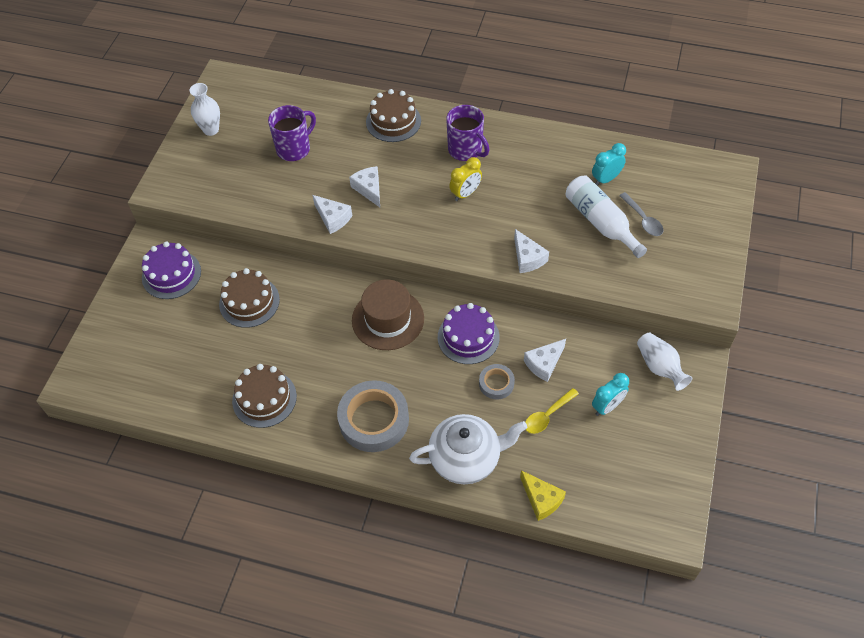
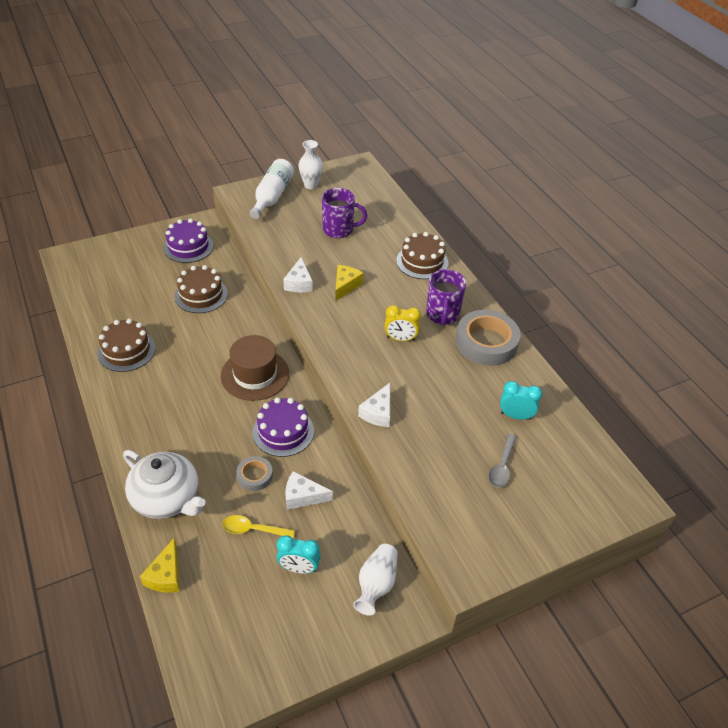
camera: 45 degrees right, 10 degrees down
(369, 189) = (345, 286): white cheese -> yellow cheese
(374, 420) = (157, 420): grey tape -> grey tape (486, 342)
(601, 222) = (466, 439): white bottle -> white bottle (272, 196)

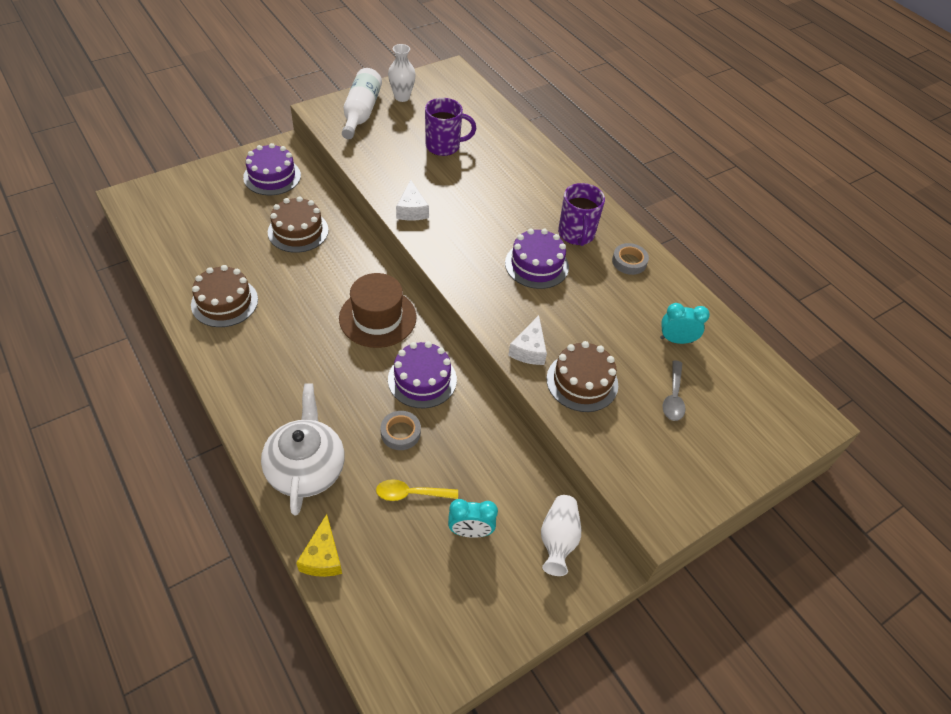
camera: 10 degrees left, 5 degrees up
(167, 498) = (306, 469): white teapot -> white teapot turned 120 degrees counterclockwise
(303, 496) = (458, 450): white cheese -> none
(345, 286) = (464, 209): yellow cheese -> none
(400, 339) = (536, 265): yellow clock -> purple cake
(422, 262) = (542, 176): brown cake -> brown cake (582, 382)
(486, 342) = (629, 262): grey tape -> grey tape, size x0.51

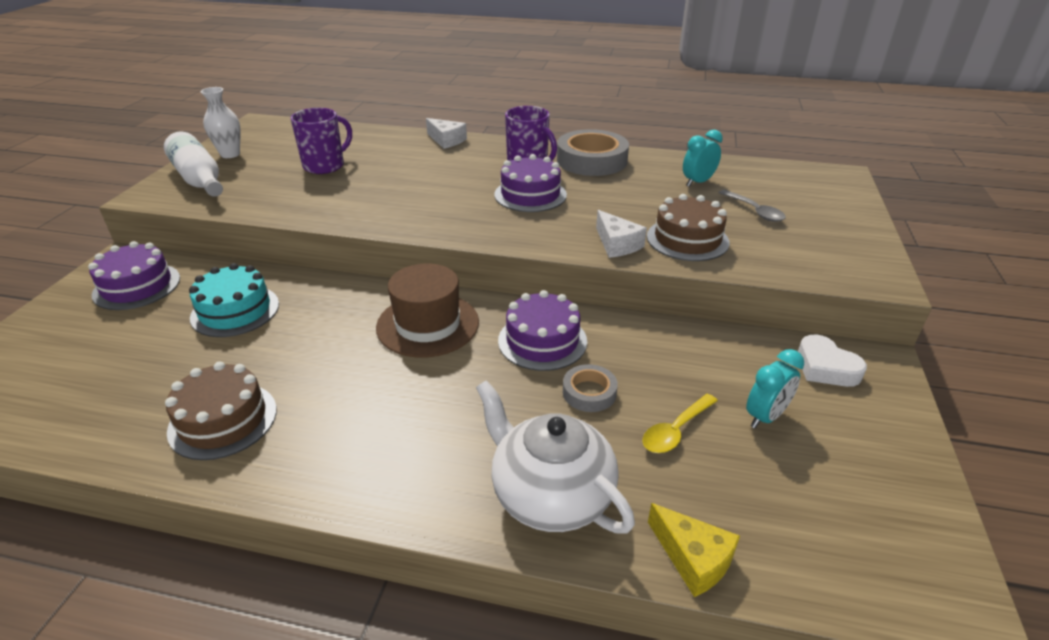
camera: 40 degrees left, 15 degrees down
(298, 231) = (235, 311): brown cake -> turquoise cake
(412, 210) = (361, 215): white cheese -> white cheese (446, 140)
(558, 540) = (825, 368): white vase -> white heart
(629, 262) = (591, 160): grey tape -> grey tape, size x1.95

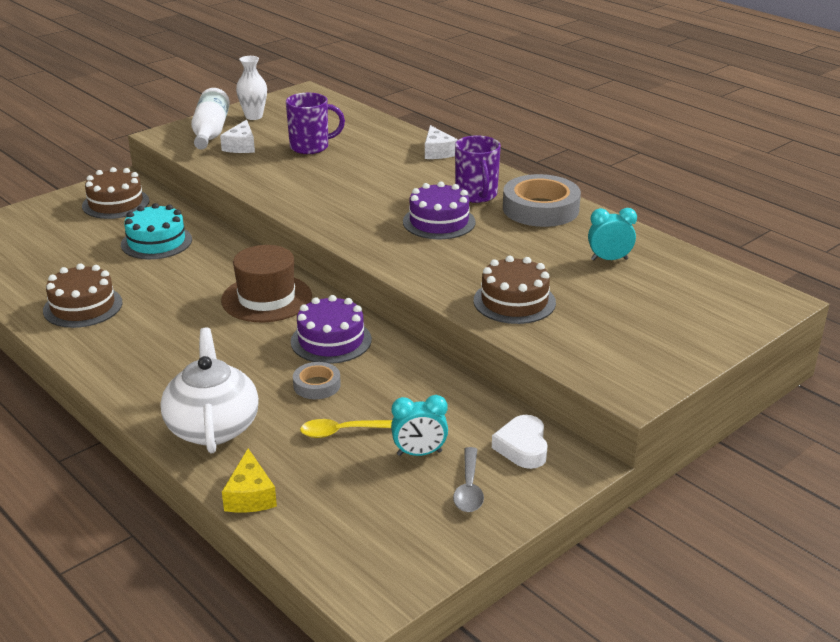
camera: 35 degrees right, 5 degrees down
(137, 286) = (115, 203): purple cake -> brown cake
(617, 244) = (448, 284): white cheese -> white cheese (241, 146)
(754, 211) = (618, 301): grey spoon -> grey spoon (469, 488)

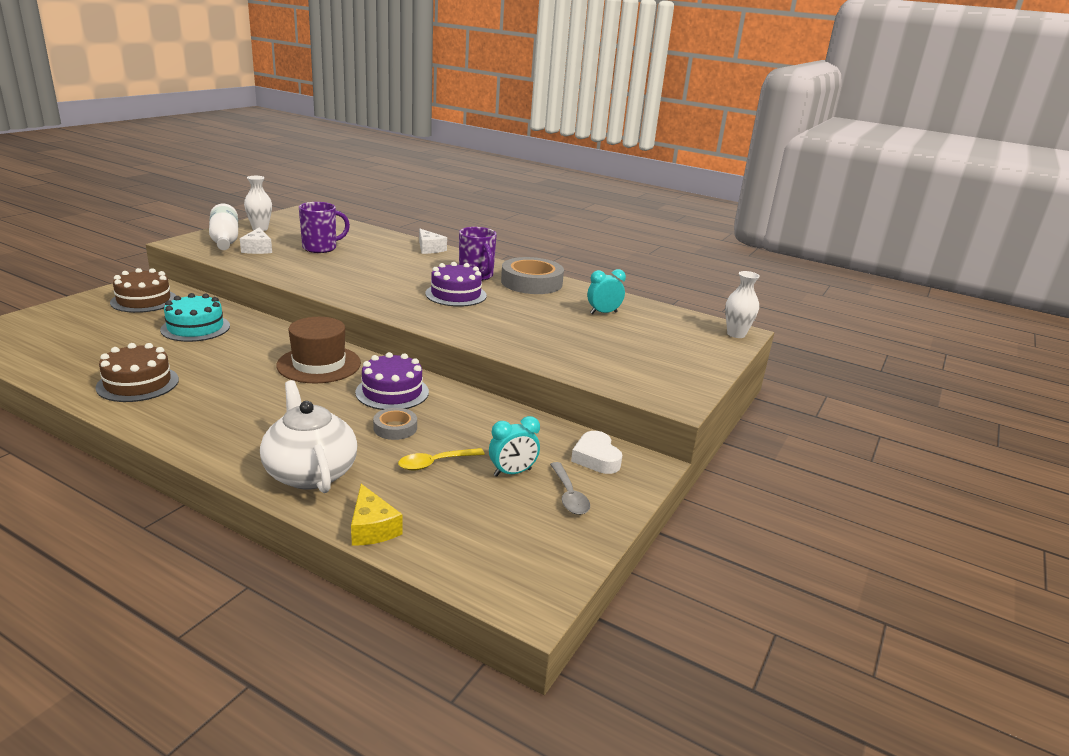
camera: 20 degrees left, 5 degrees down
(514, 301) = (547, 345): brown cake -> none
(771, 303) = (736, 334): none -> white vase

